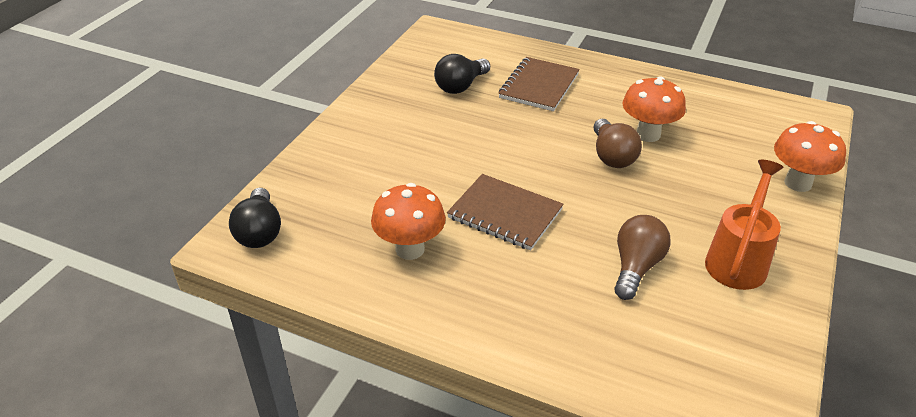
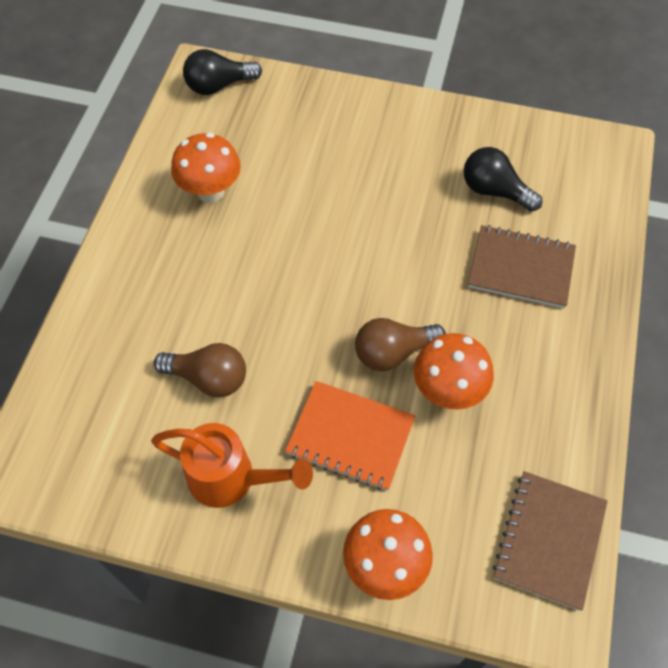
camera: 80 degrees right, 20 degrees up
(505, 214) = (272, 259): brown notebook -> brown notebook (549, 540)
(691, 187) = (350, 436): none -> orange notebook

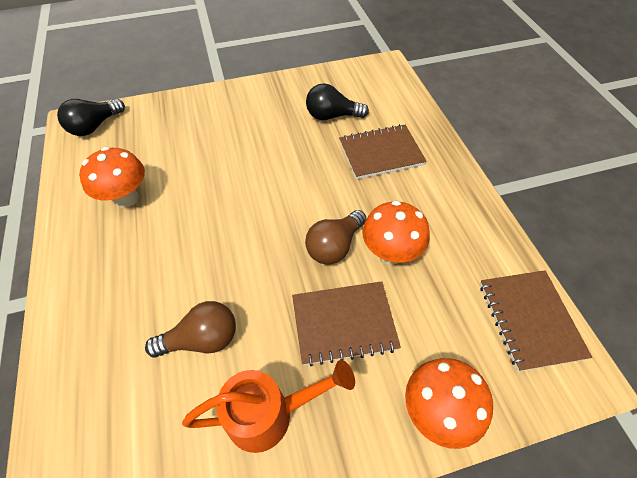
camera: 30 degrees left, 5 degrees down
(350, 436) = (344, 323): orange notebook -> brown notebook

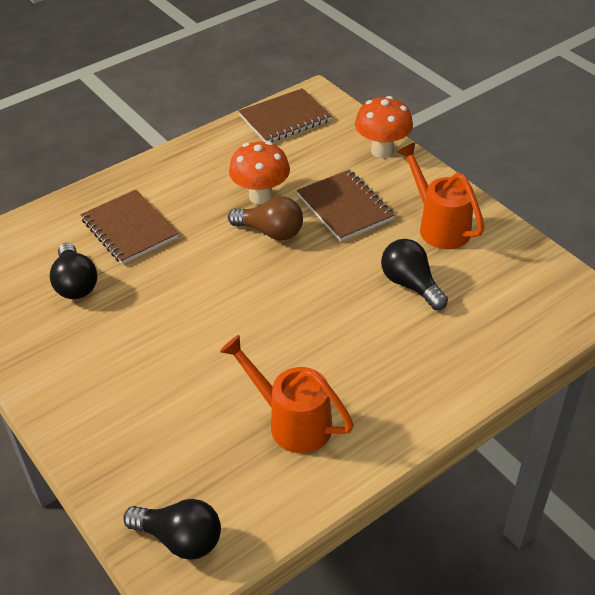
camera: 110 degrees left, 10 degrees down
(127, 198) = (292, 422): orange mushroom -> orange watering can
(202, 339) = (411, 285): brown light bulb -> black light bulb

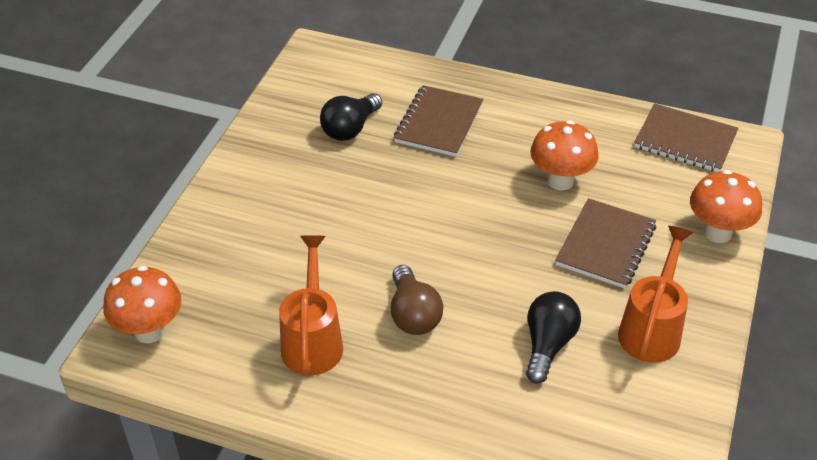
camera: 55 degrees right, 0 degrees up
(180, 539) = (149, 331): black light bulb -> orange mushroom
(271, 232) = (521, 211): brown light bulb -> brown light bulb (413, 314)

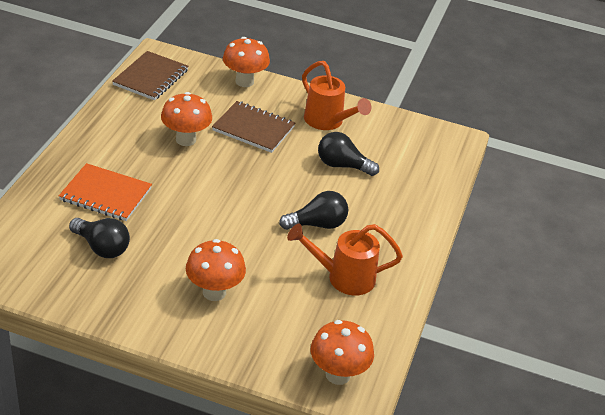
camera: 95 degrees left, 5 degrees down
(284, 220) = (214, 292): none -> orange mushroom
(413, 314) = (317, 224): brown light bulb -> black light bulb
(438, 123) = (105, 194): brown notebook -> orange notebook
(652, 329) = (327, 122): orange watering can -> orange watering can turned 150 degrees counterclockwise

